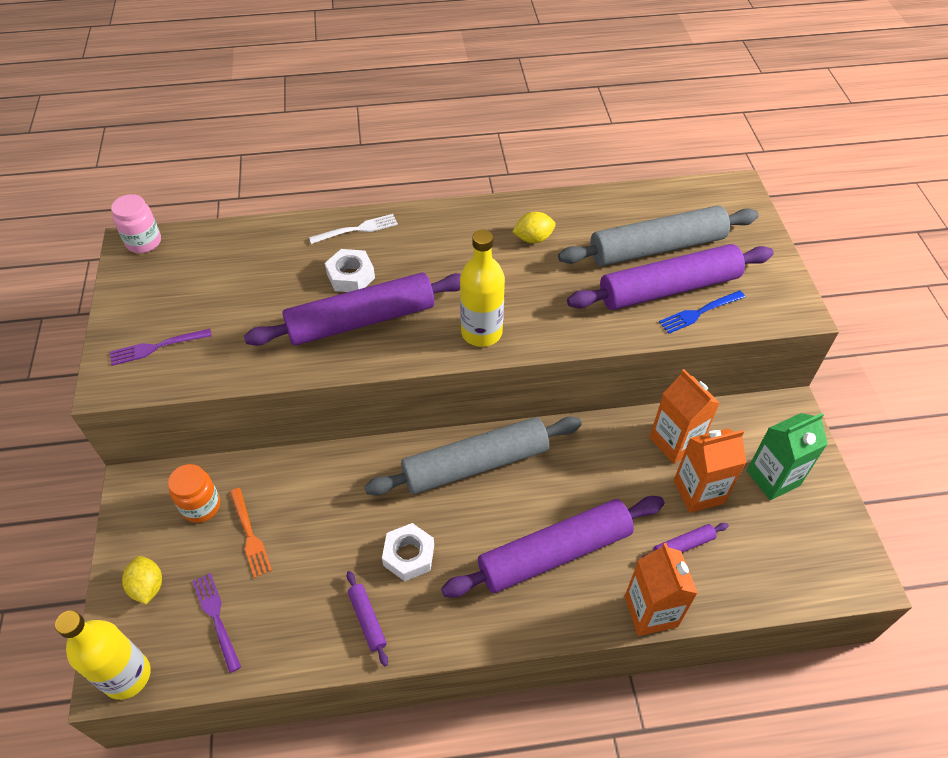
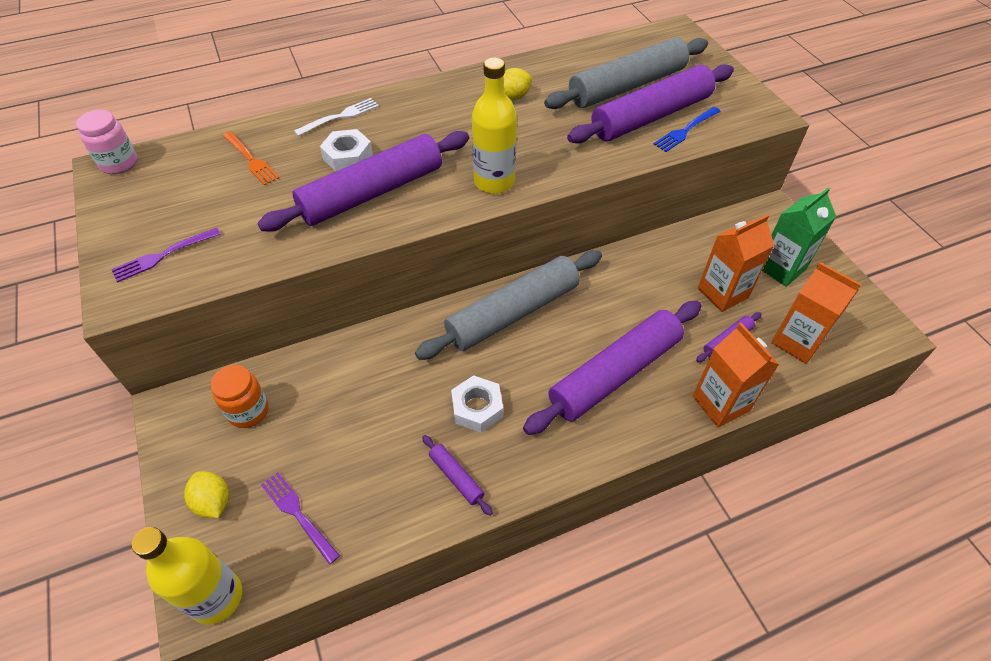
camera: 15 degrees left, 0 degrees up
(250, 535) = (309, 426): orange fork -> orange fork (251, 159)
(675, 442) = (686, 256): orange carton -> orange carton (797, 342)

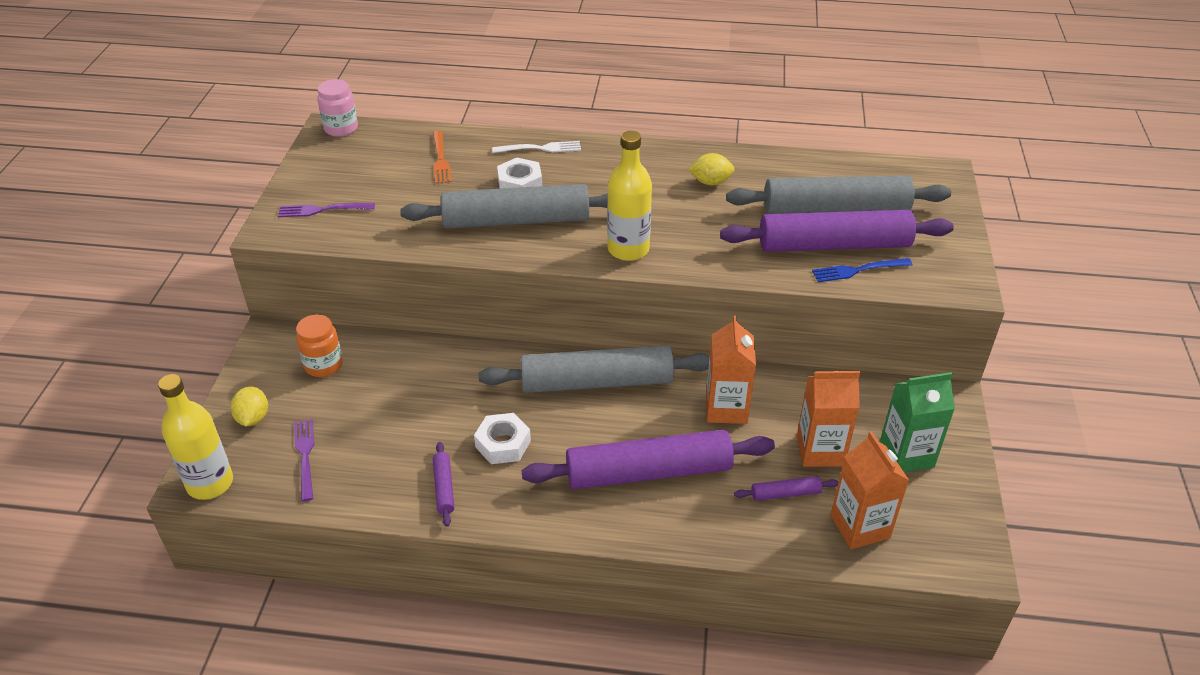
camera: 30 degrees right, 10 degrees down
(372, 193) = (516, 221): purple rolling pin -> grey rolling pin
(720, 403) = (729, 542): orange carton -> orange carton (726, 408)

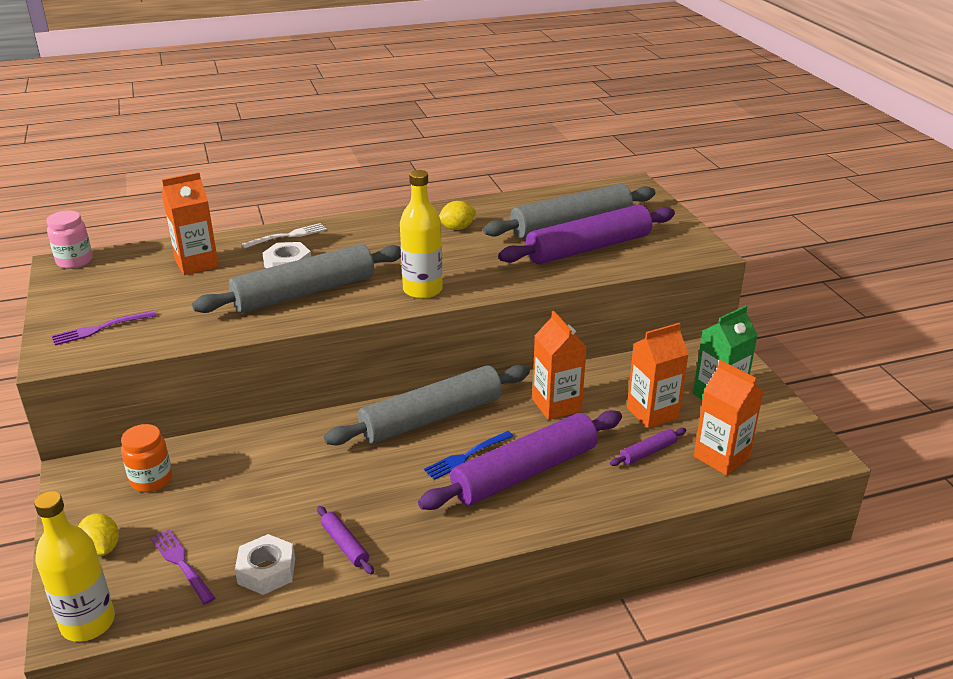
camera: 25 degrees left, 10 degrees down
(440, 159) = (196, 264): orange fork -> orange carton
(503, 444) = (378, 491): white nut -> white nut (266, 571)
(858, 270) = (620, 260): blue fork -> blue fork (467, 456)

